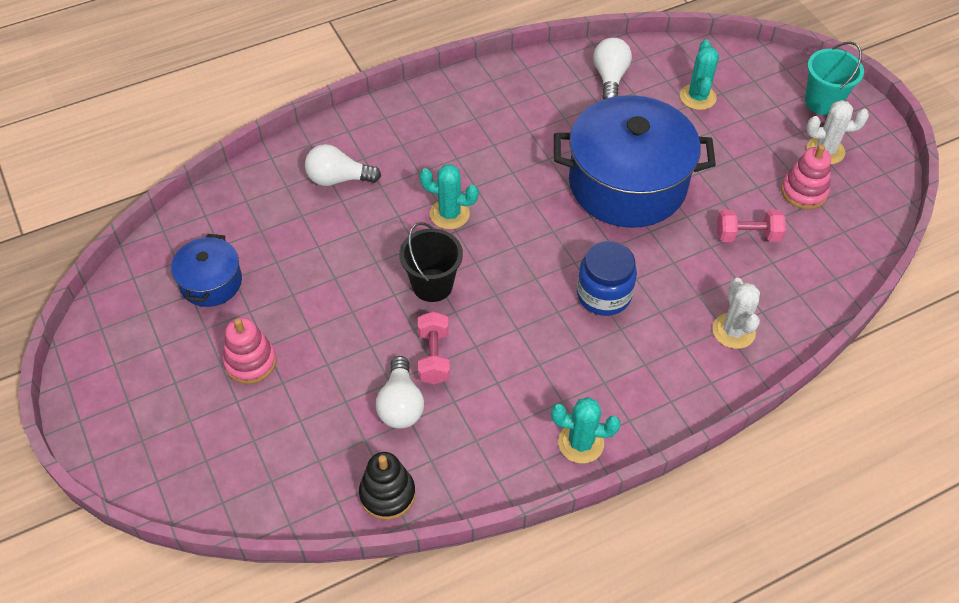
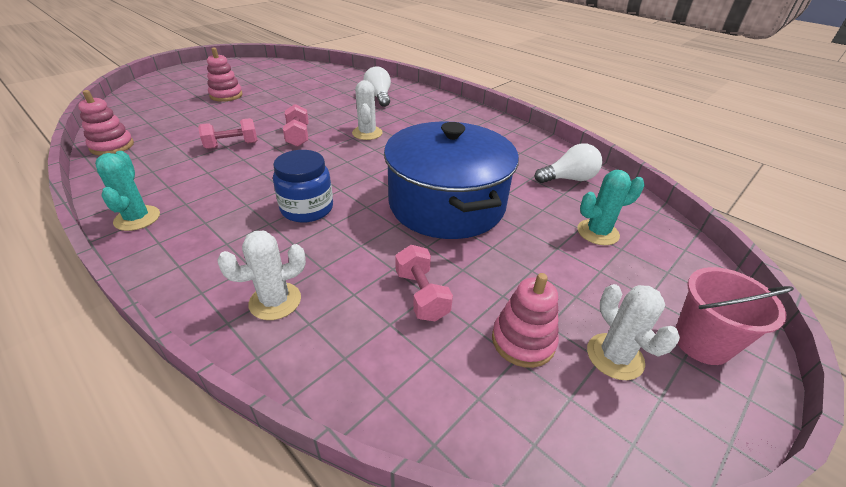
camera: 70 degrees right, 15 degrees down
(211, 282) = (284, 79): blue pot -> none
(387, 494) = (112, 146): black stacking toy -> pink stacking toy
(401, 404) = (189, 140): white light bulb -> none
(432, 285) = (298, 136): black bucket -> pink dumbbell
(449, 214) = (367, 133): turquoise cactus -> white cactus
(822, 102) = (701, 343): turquoise bucket -> pink bucket

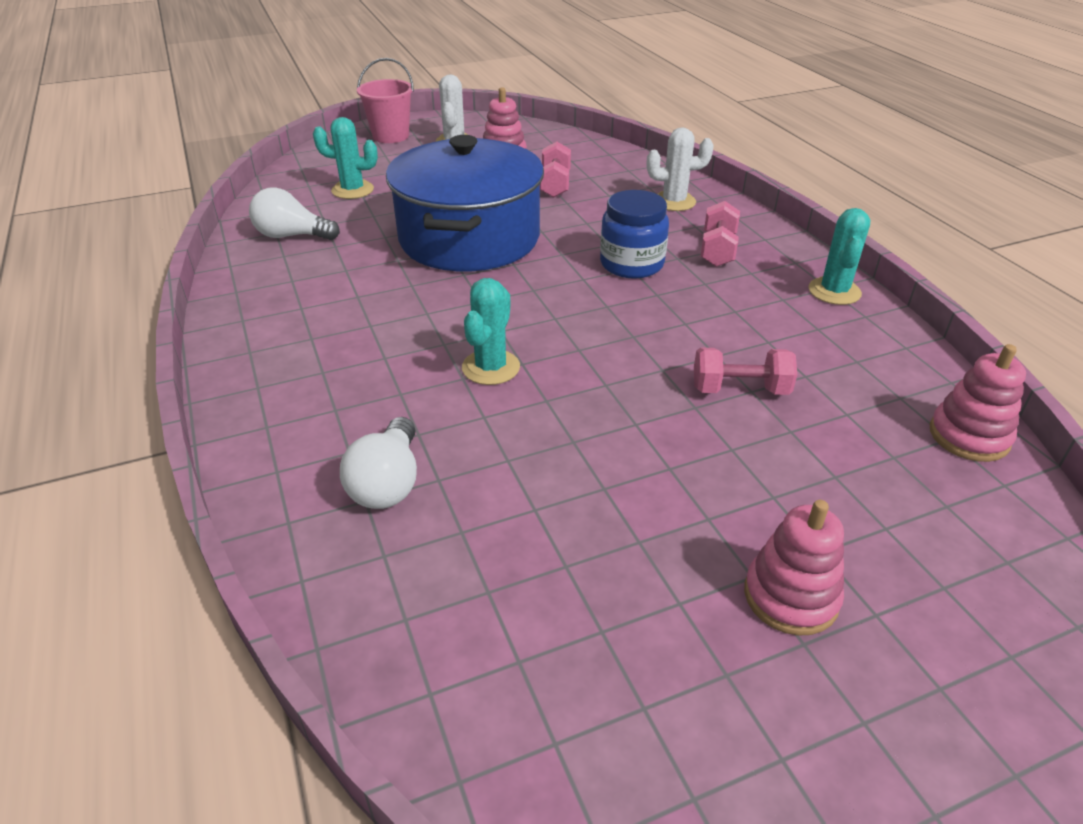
camera: 155 degrees left, 0 degrees up
(298, 136) = (618, 387): pink dumbbell -> pink dumbbell (717, 250)
(367, 133) = (491, 367): white cactus -> turquoise cactus

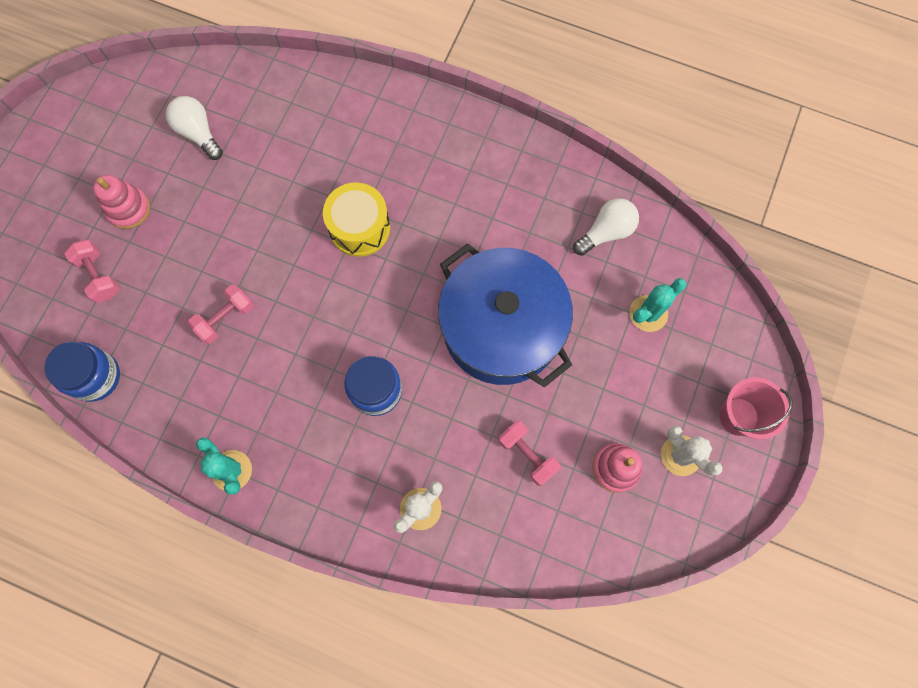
camera: 135 degrees right, 35 degrees up
(388, 483) = (327, 129): white light bulb -> white light bulb (198, 133)
(491, 367) = (359, 228): turquoise cactus -> yellow drum
(717, 250) = (337, 460): pink dumbbell -> pink dumbbell (99, 276)
(969, 436) = (95, 377): pink stacking toy -> blue jar

